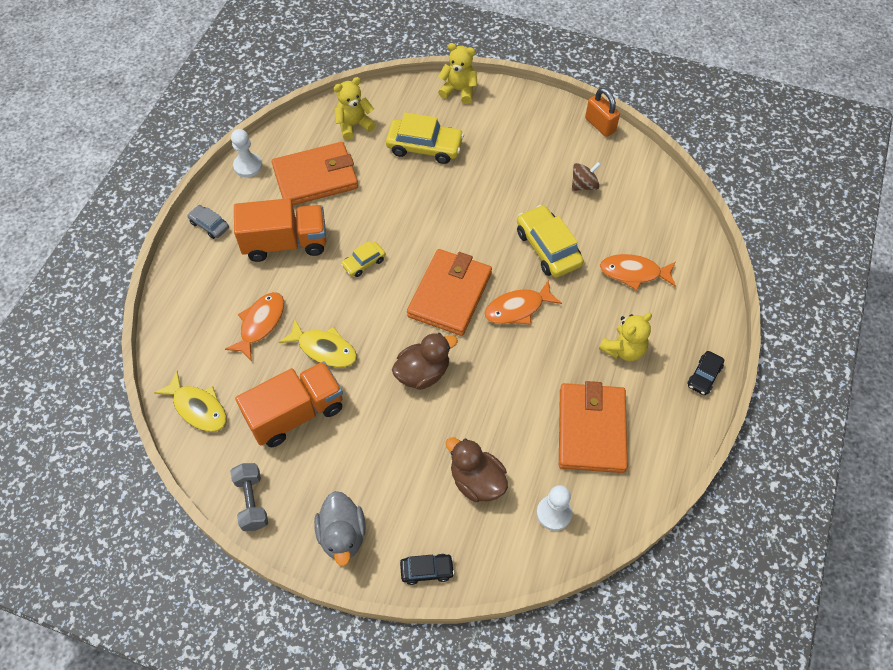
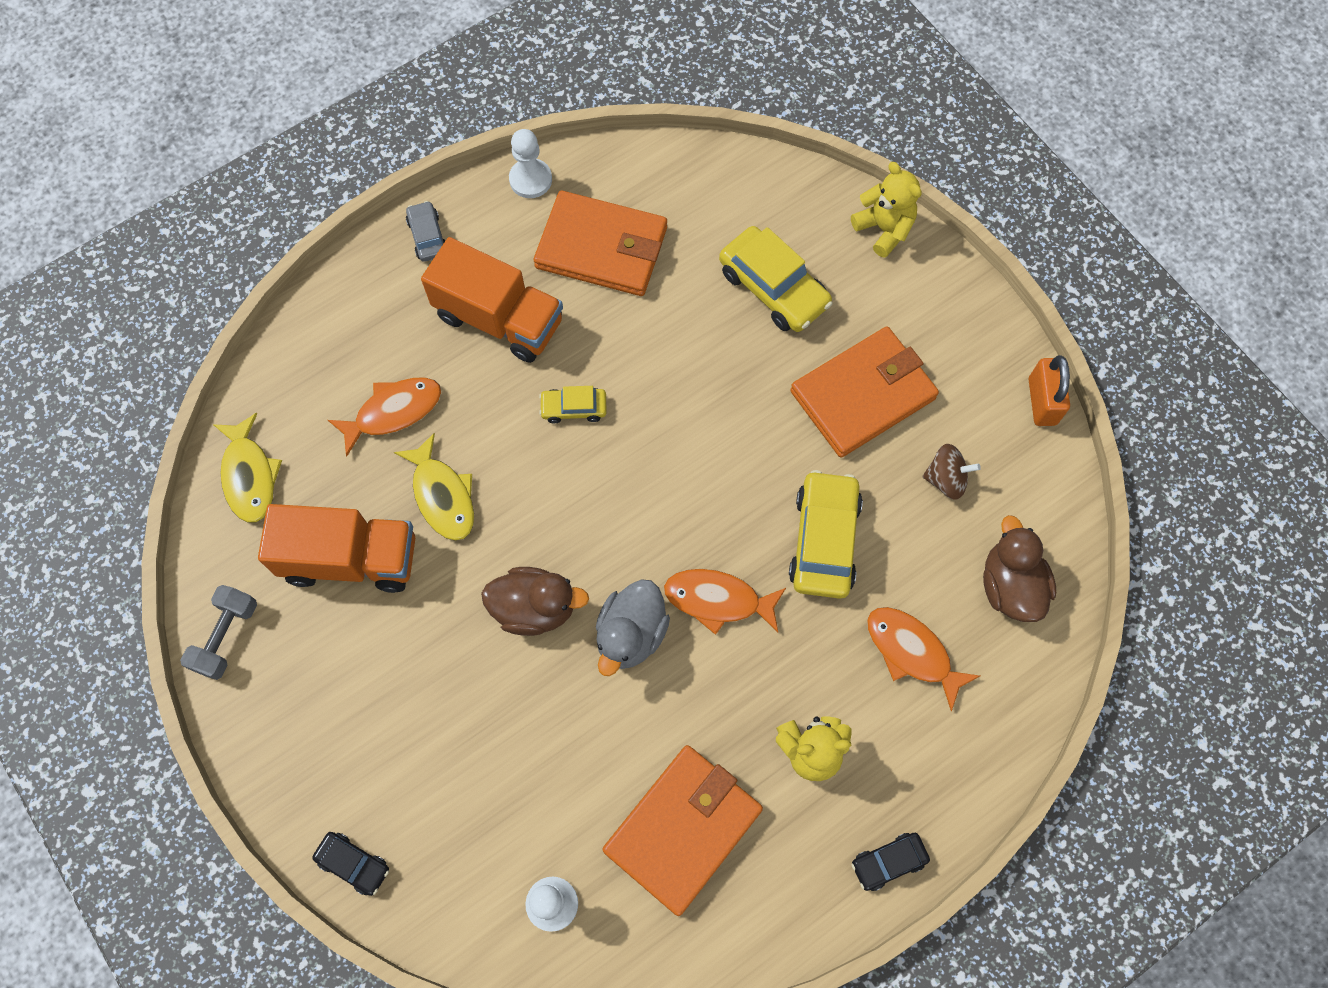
camera: 35 degrees right, 10 degrees up
(342, 535) = (293, 751): grey duck -> grey duck (631, 634)
(354, 125) = (705, 199): yellow teddy bear -> none
(450, 294) = (647, 523): orange wallet -> orange wallet (863, 394)
(477, 481) = (493, 795): brown duck -> brown duck (1010, 586)

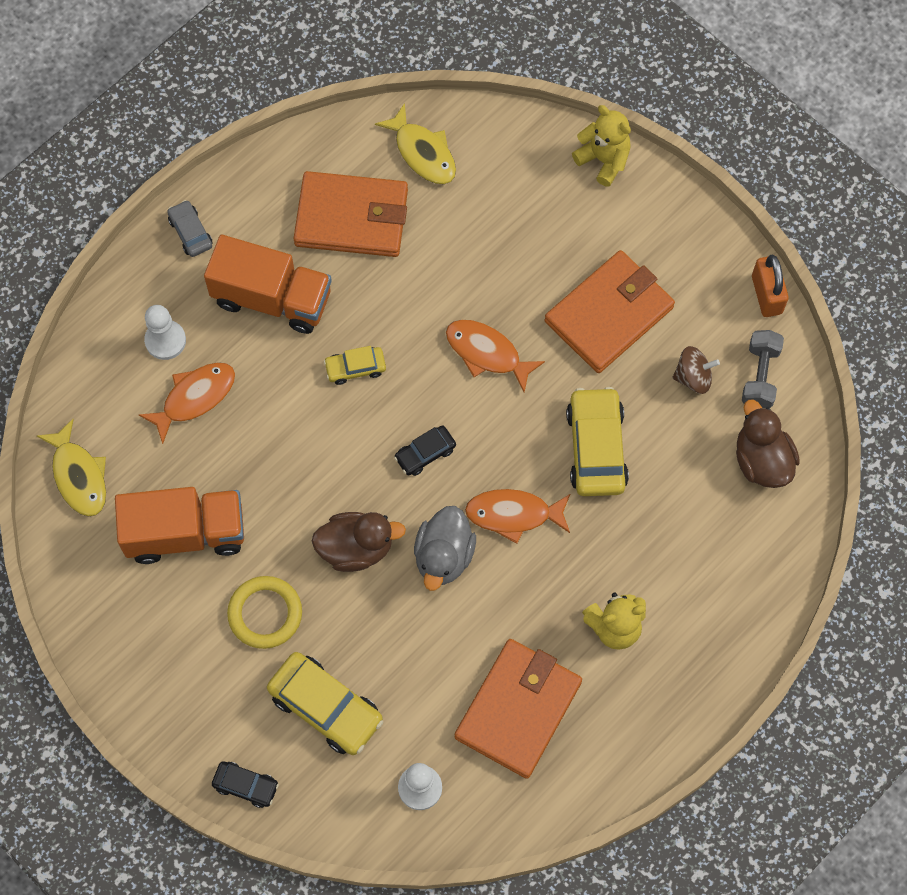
camera: 10 degrees left, 0 degrees up
(226, 637) = (91, 618): grey dumbbell -> grey dumbbell (760, 375)
(418, 665) = (265, 613): none -> yellow ring
(442, 495) = (255, 464): yellow fish -> yellow fish (423, 152)
(530, 179) = (274, 164): white pawn -> white pawn (165, 340)
(773, 288) = (513, 230): yellow car -> yellow car (326, 707)
(888, 862) = (694, 705): black car -> black car (425, 453)
(912, 652) = (686, 530): orange fish -> orange fish (487, 353)

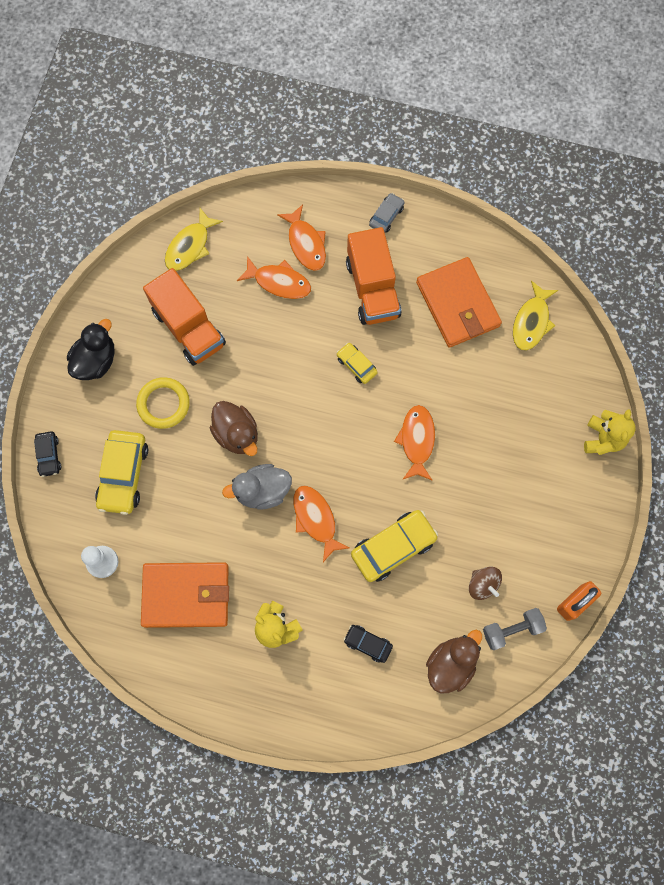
camera: 60 degrees right, 5 degrees up
(157, 666) = (96, 361): none -> black duck
(165, 340) = (306, 244): white pawn -> orange fish
(425, 453) = (324, 440): black car -> black car (367, 644)
(609, 314) = (493, 504): orange wallet -> none

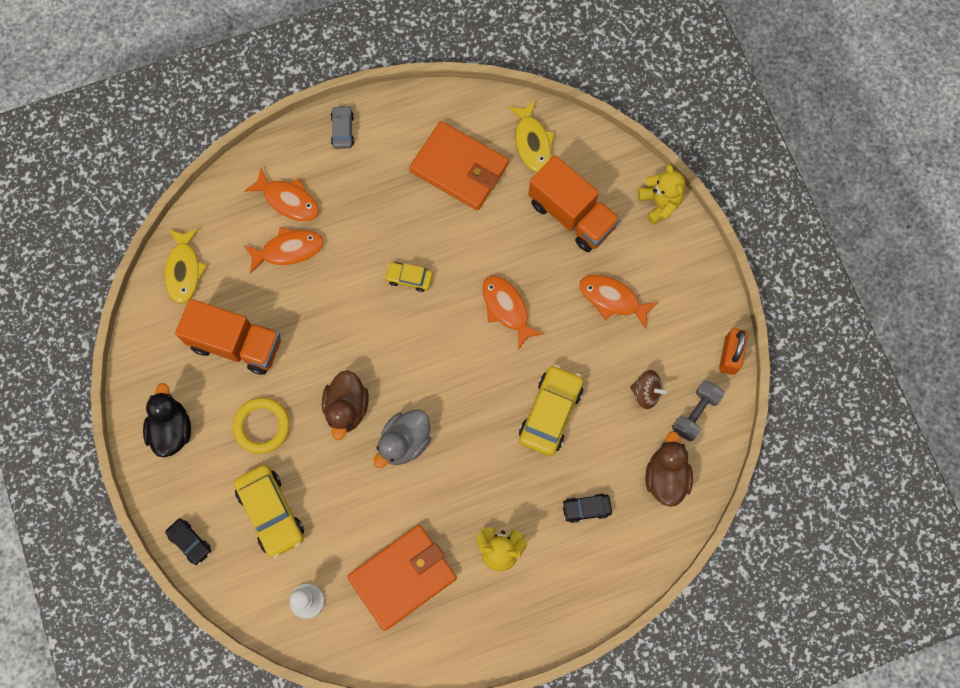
camera: 35 degrees left, 0 degrees up
(237, 434) = (347, 408): brown duck -> brown duck turned 75 degrees clockwise
(315, 519) = (468, 434): orange fish -> orange fish (612, 299)
(372, 289) = (376, 202): orange truck -> orange truck (572, 214)

